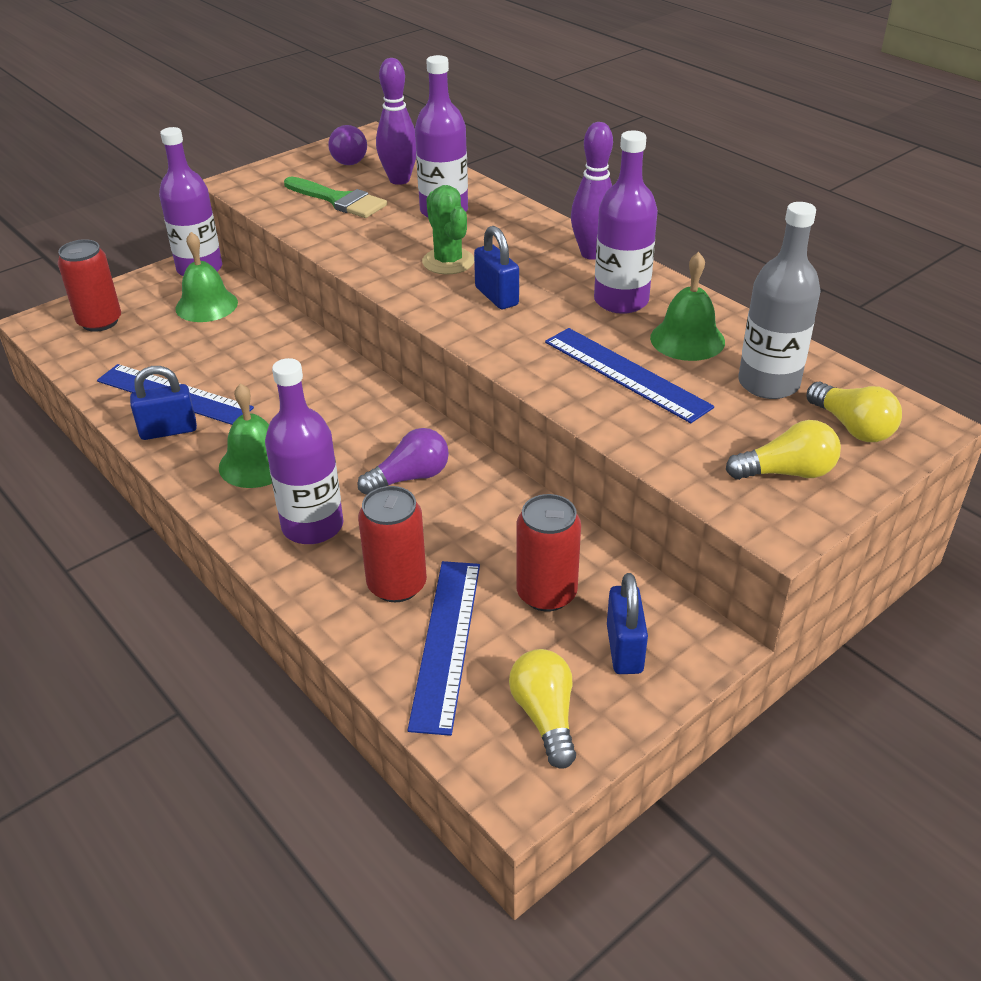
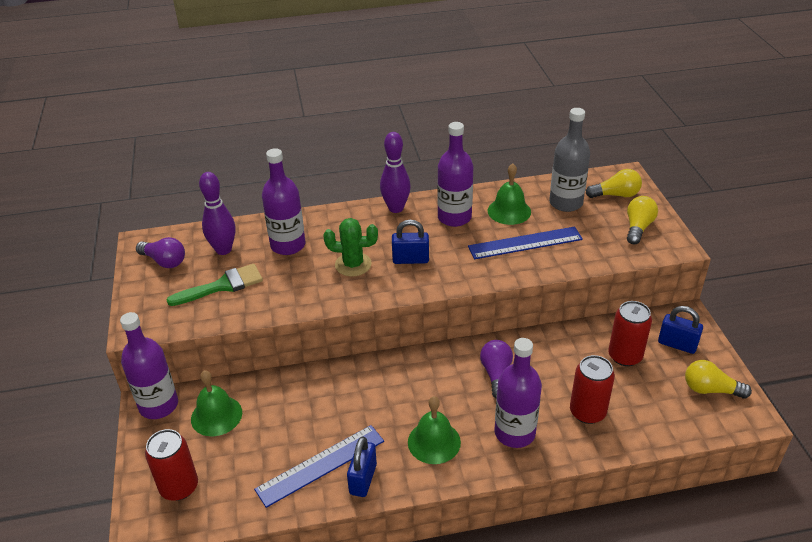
camera: 60 degrees left, 0 degrees up
(446, 642) = (643, 407): blue ruler -> none

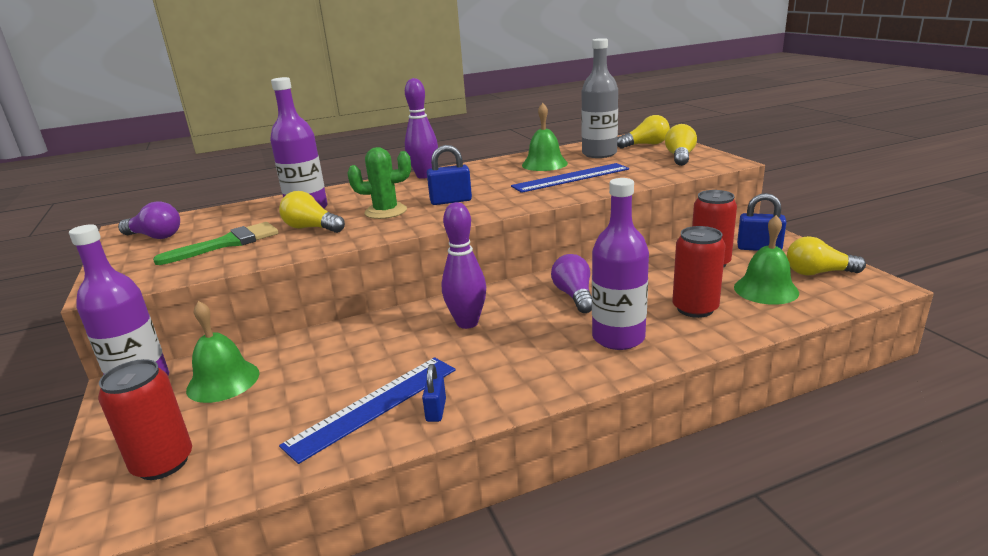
camera: 10 degrees left, 15 degrees down
(223, 250) = (230, 221): purple bowling pin -> purple bowling pin (467, 323)
(289, 277) = (311, 228): none -> yellow light bulb
(363, 479) = (436, 410): blue padlock -> blue padlock, size x0.64
(434, 442) = (520, 361): green bell -> green bell (766, 290)
(454, 217) = (489, 173): purple bottle -> none

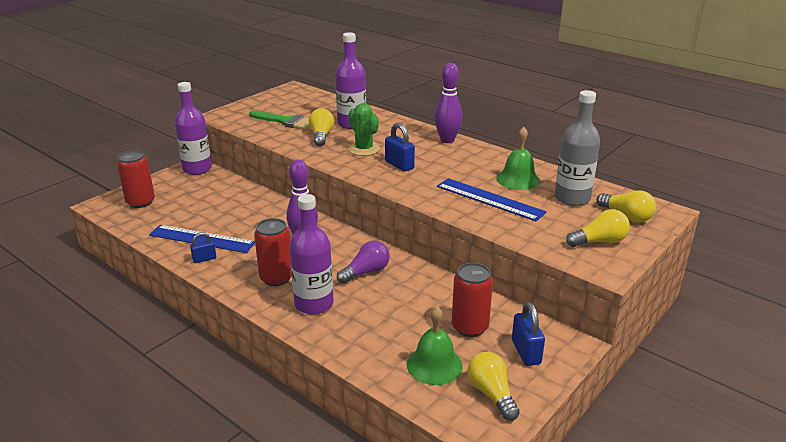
camera: 60 degrees right, 5 degrees up
(155, 236) = (285, 99): purple light bulb -> none
(223, 381) = (208, 188): green bell -> none
(695, 308) = (377, 331): red can -> red can (276, 278)

